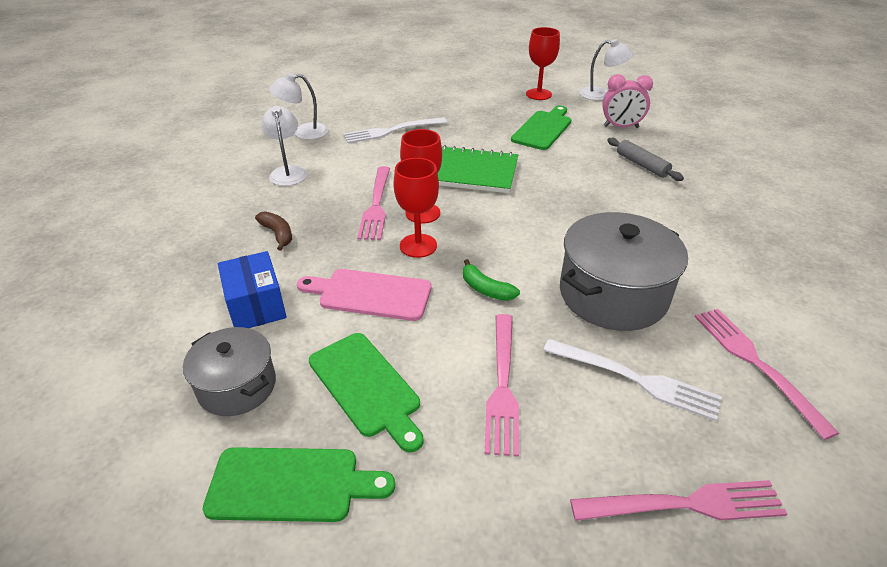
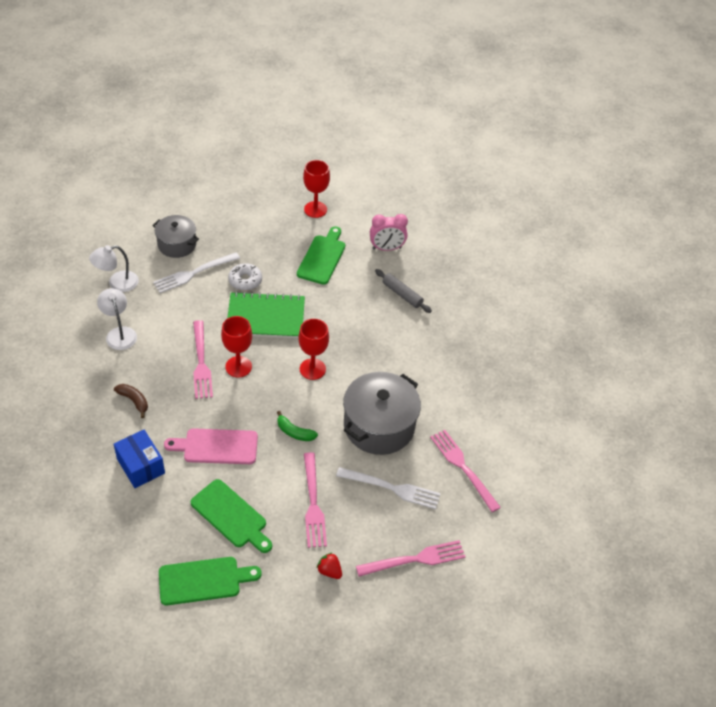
camera: 15 degrees left, 10 degrees up
(237, 386) = (150, 526): grey pot -> grey pot (177, 244)
(418, 246) = (241, 399): red goblet -> red goblet (312, 369)
(449, 140) = (245, 281): none -> white donut
(520, 501) = (329, 571): none -> red strawberry
(601, 95) = (370, 205): white lamp -> none

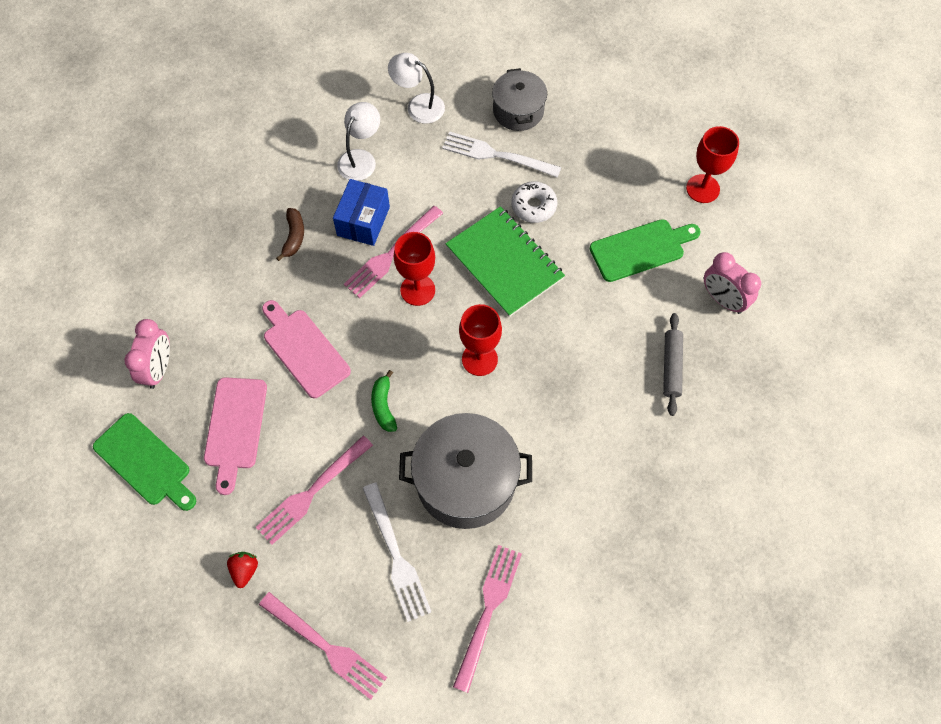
camera: 55 degrees right, 15 degrees up
(141, 466) = (226, 305): blue box -> blue box (363, 221)
(145, 531) = (159, 369): none -> pink clock
(231, 516) = (235, 428): green cutting board -> pink cutting board

